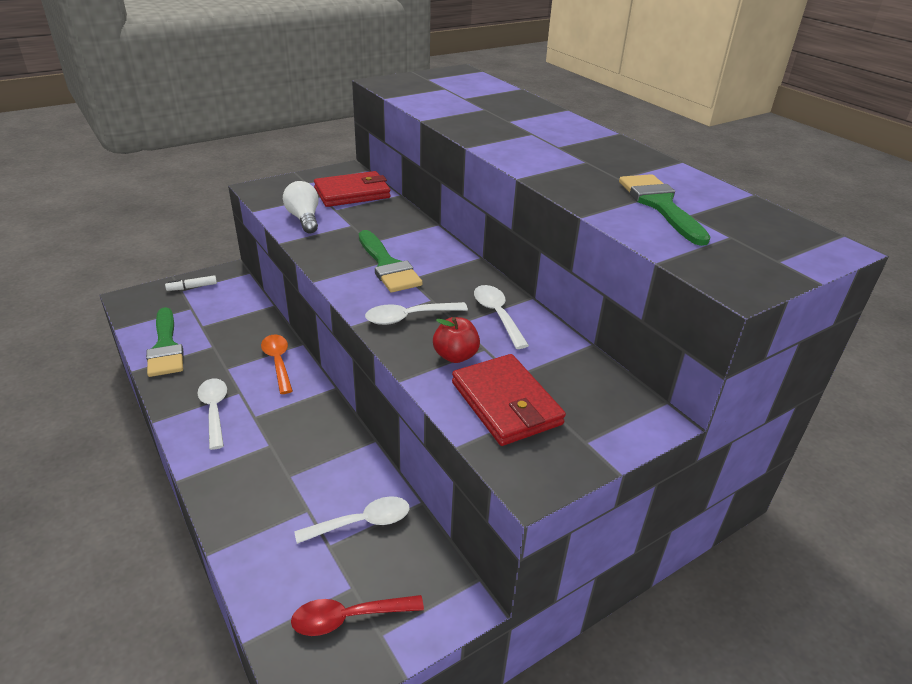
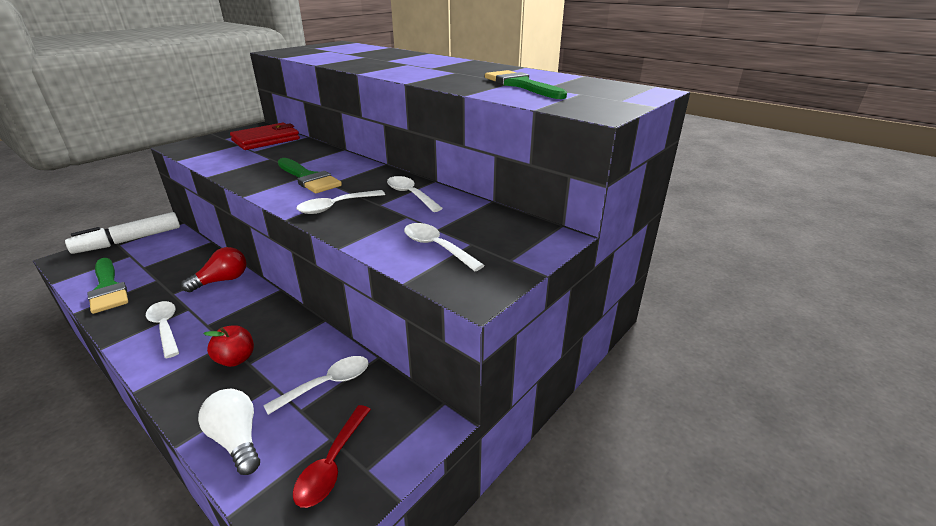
camera: 15 degrees left, 5 degrees down
(192, 287) = (129, 240): white marker -> white marker, size x2.17
(278, 362) = (222, 280): orange spoon -> red light bulb
(304, 219) = (226, 159): white light bulb -> white light bulb (237, 440)
(348, 618) = (332, 464): red spoon -> red spoon turned 45 degrees counterclockwise
(455, 356) = (383, 224): red apple -> red apple (236, 359)
(506, 403) = (436, 247): red wallet -> white spoon

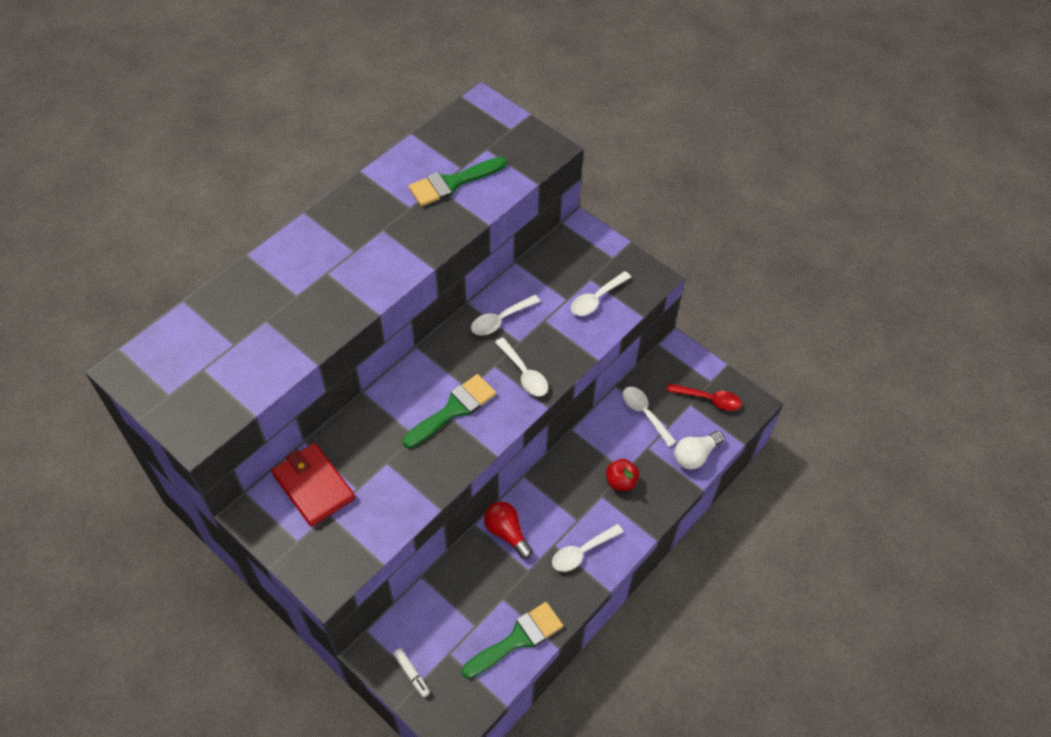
camera: 90 degrees left, 25 degrees up
(129, 240) = (412, 674): white marker -> white marker, size x0.46

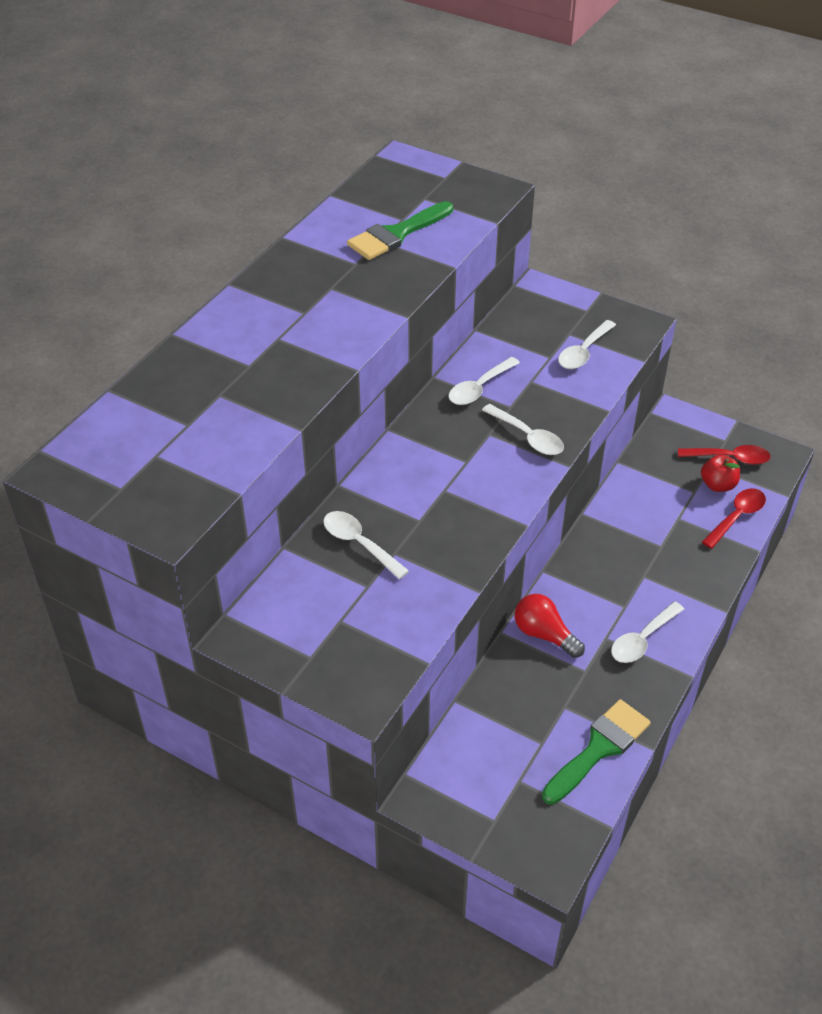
camera: 10 degrees left, 10 degrees down
(313, 486) = (311, 593): red wallet -> none
(412, 674) = (480, 813): white marker -> none
(453, 409) = (457, 485): green brush -> none
(621, 481) = (660, 557): red apple -> red apple (717, 485)
(644, 413) = (661, 484): white spoon -> white spoon (359, 543)
(695, 455) = (736, 517): white light bulb -> red spoon

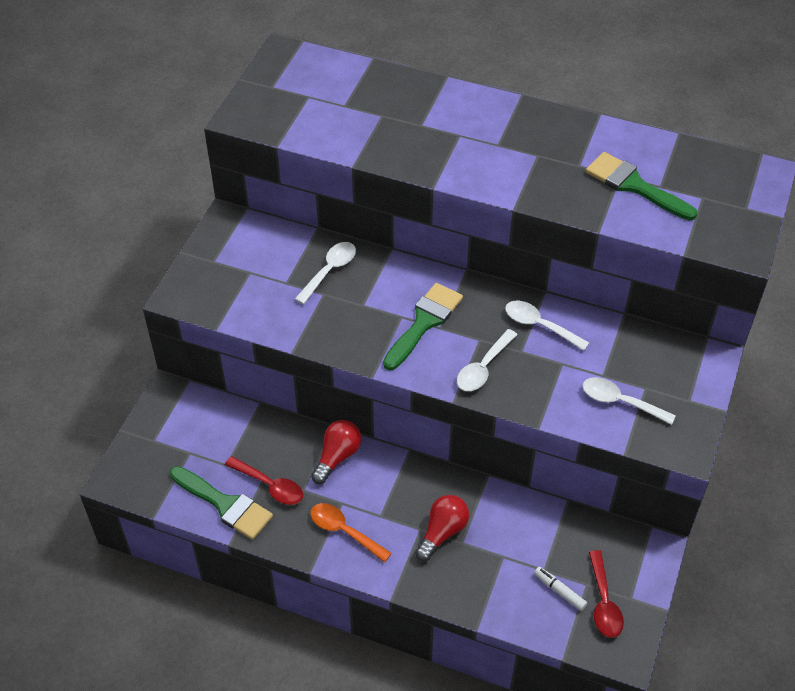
camera: 80 degrees right, 5 degrees up
(457, 473) = (424, 322): none -> green brush
(642, 640) = (344, 531): white spoon -> orange spoon
(648, 559) = (442, 532): none -> red light bulb
(717, 485) = (559, 591): red apple -> white marker
(736, 517) = (518, 609): red spoon -> red spoon (270, 486)

